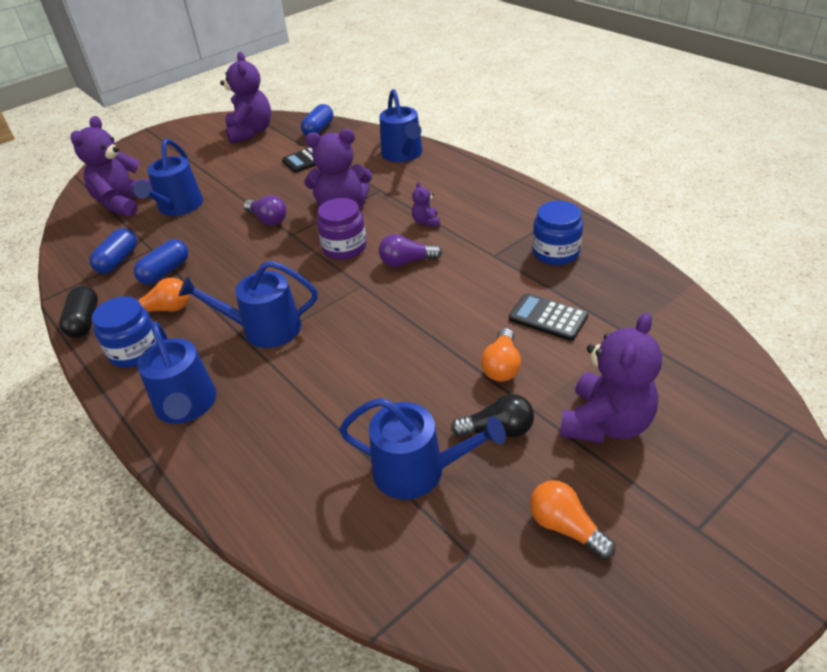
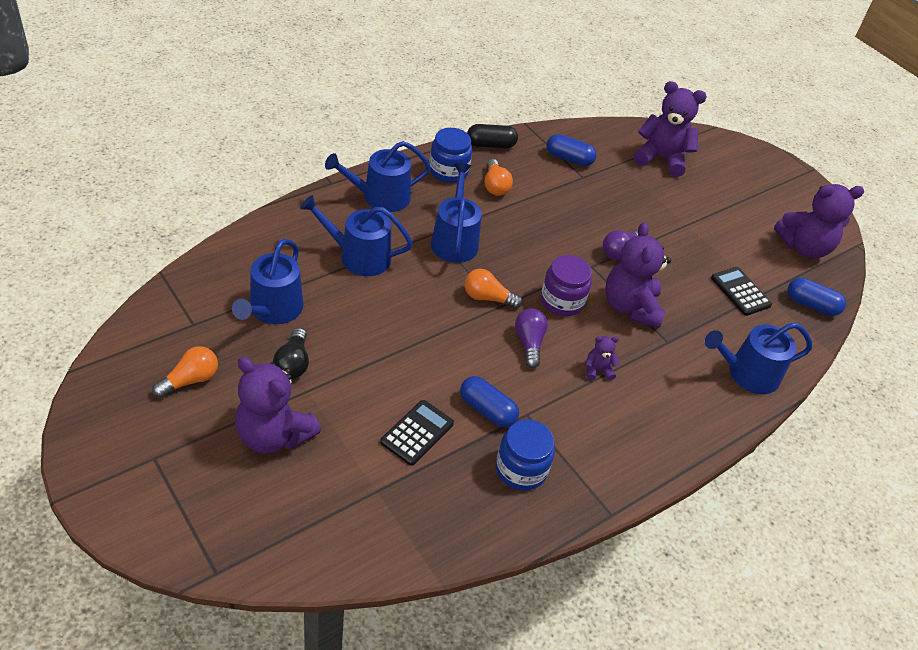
camera: 85 degrees right, 5 degrees up
(165, 272) = (547, 185): blue capsule -> blue capsule (487, 410)
(178, 207) = (650, 192): blue watering can -> blue watering can (359, 256)
(501, 366) = (363, 382): orange light bulb -> orange light bulb (487, 298)

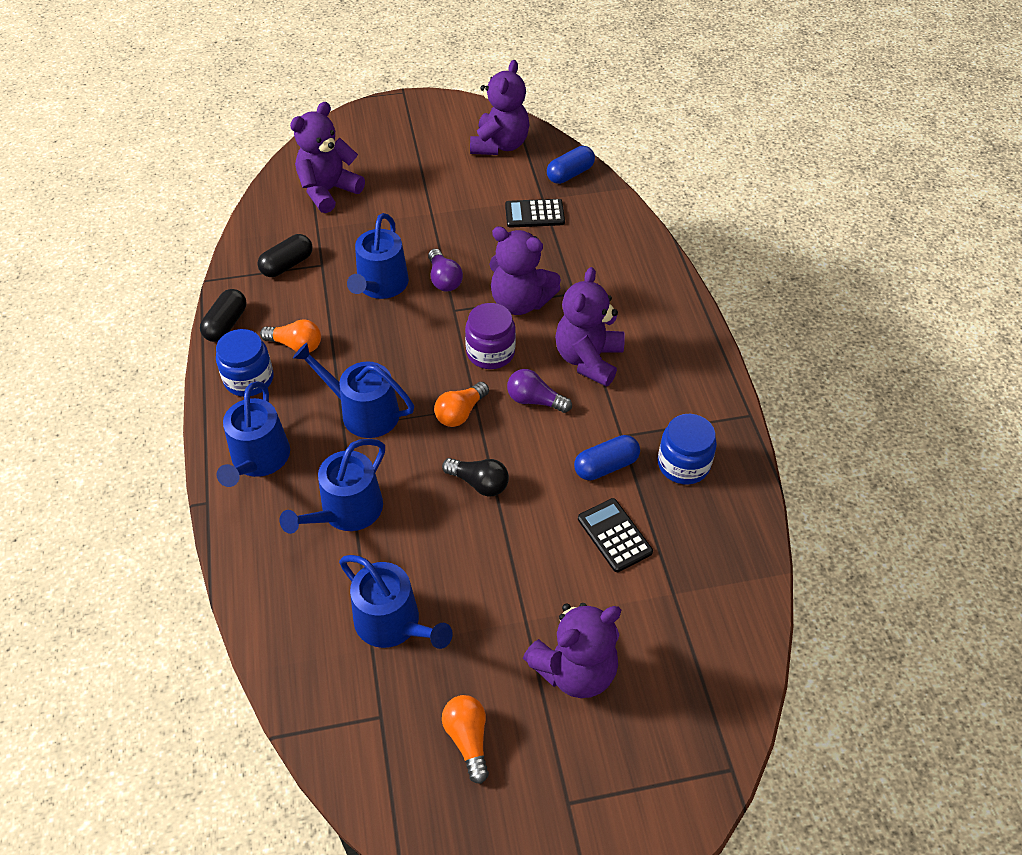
camera: 60 degrees left, 5 degrees up
(293, 363) = (482, 624): black light bulb -> black light bulb (479, 483)
(569, 159) = (287, 265): blue capsule -> black capsule
(597, 370) = (588, 359): purple teddy bear -> purple teddy bear, size x2.21
(747, 374) = (631, 254): blue watering can -> blue watering can (380, 285)

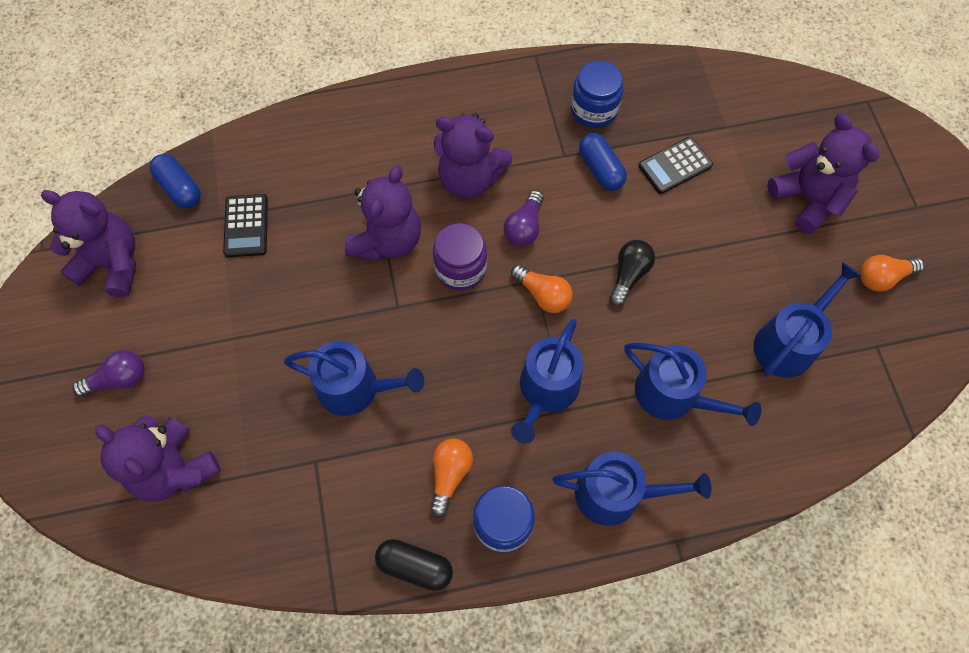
camera: 90 degrees left, 15 degrees up
(287, 265) = (313, 504): black capsule -> none
(444, 279) = (349, 319): purple light bulb -> purple light bulb (119, 379)

